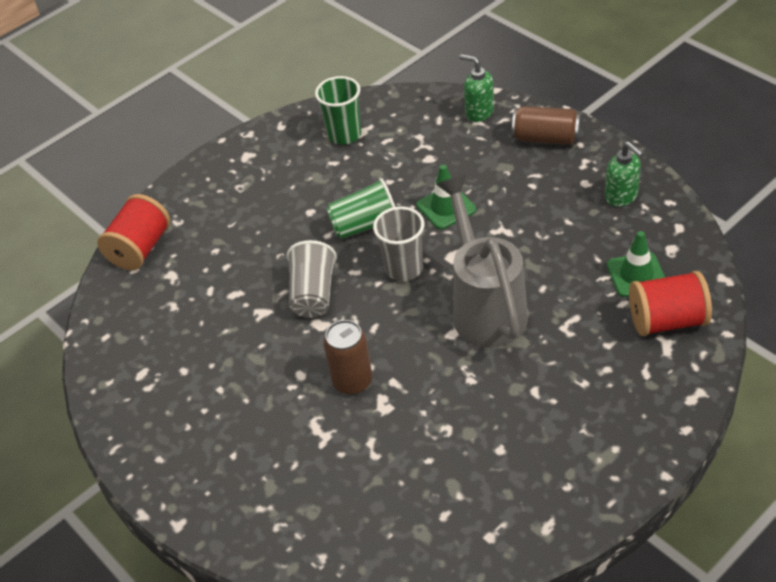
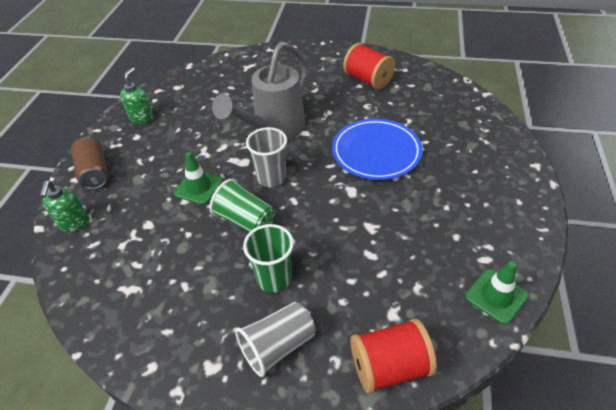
camera: 130 degrees left, 0 degrees up
(313, 294) = (331, 209): grey cup -> grey cup (278, 346)
(344, 135) = (142, 300): green cup -> green cup (274, 278)
(352, 381) = (376, 152): brown can -> blue plate
(636, 275) = (206, 90): green traffic cone -> green traffic cone (496, 296)
(667, 321) = (232, 71): red spool -> red spool (368, 80)

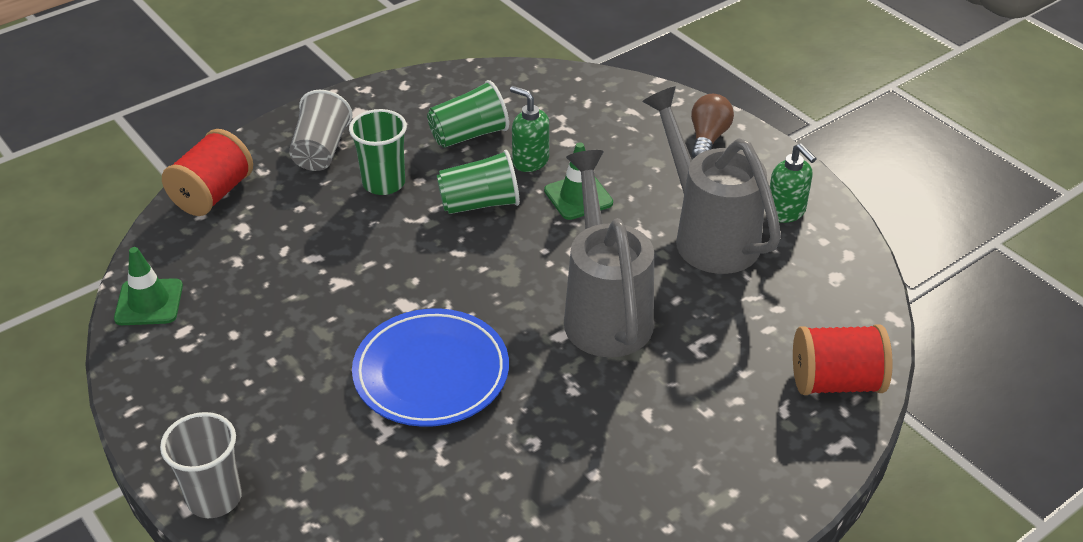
camera: 130 degrees right, 5 degrees down
(74, 223) = (635, 101): green soap dispenser -> green soap dispenser (530, 161)
(95, 173) = (708, 138): brown can -> brown light bulb
(182, 276) = (469, 135): none -> green cup
(184, 131) = (708, 234): none -> grey watering can
(271, 178) = (516, 256): grey cup -> grey cup (214, 498)
(368, 80) = (594, 497): red spool -> red spool (836, 382)

